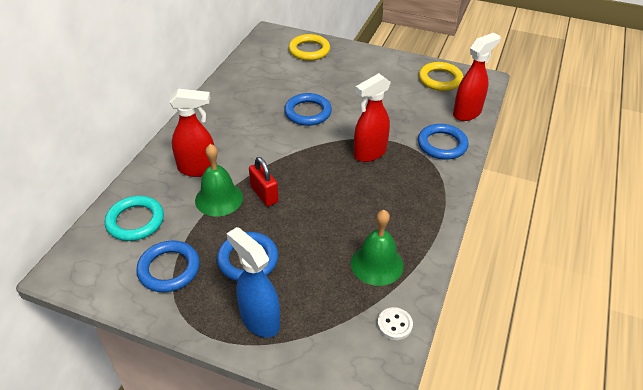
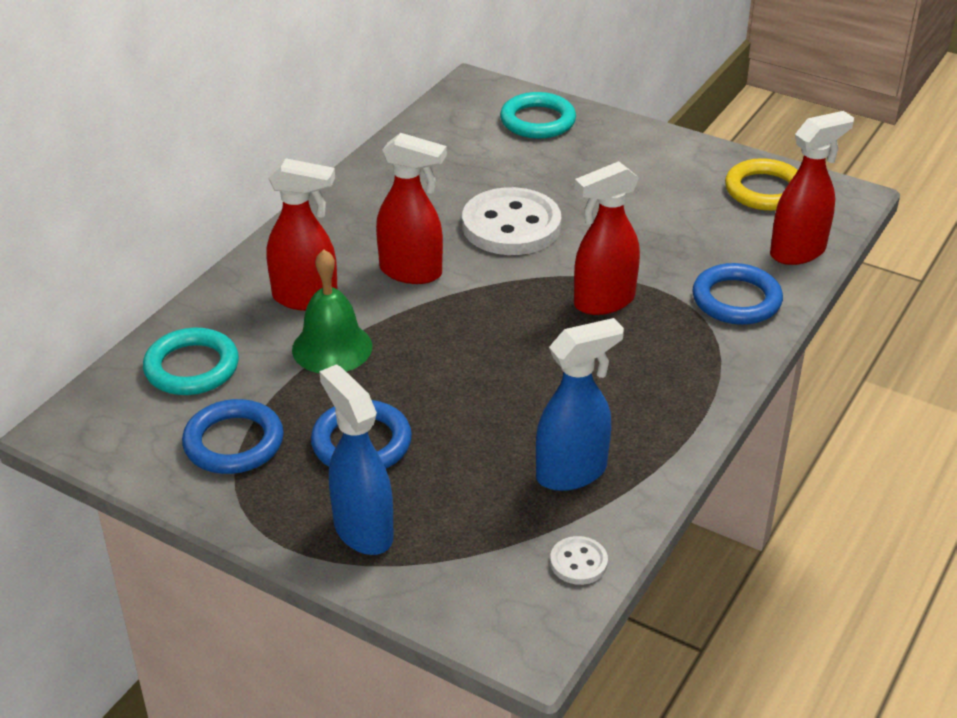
camera: 10 degrees right, 5 degrees down
(257, 146) = (411, 272): none -> red spray bottle
(264, 194) = (408, 349): red padlock -> none
(308, 112) = (511, 226): blue ring -> white button
(309, 50) = (537, 121): yellow ring -> turquoise ring
(377, 264) = (572, 473): green bell -> blue spray bottle

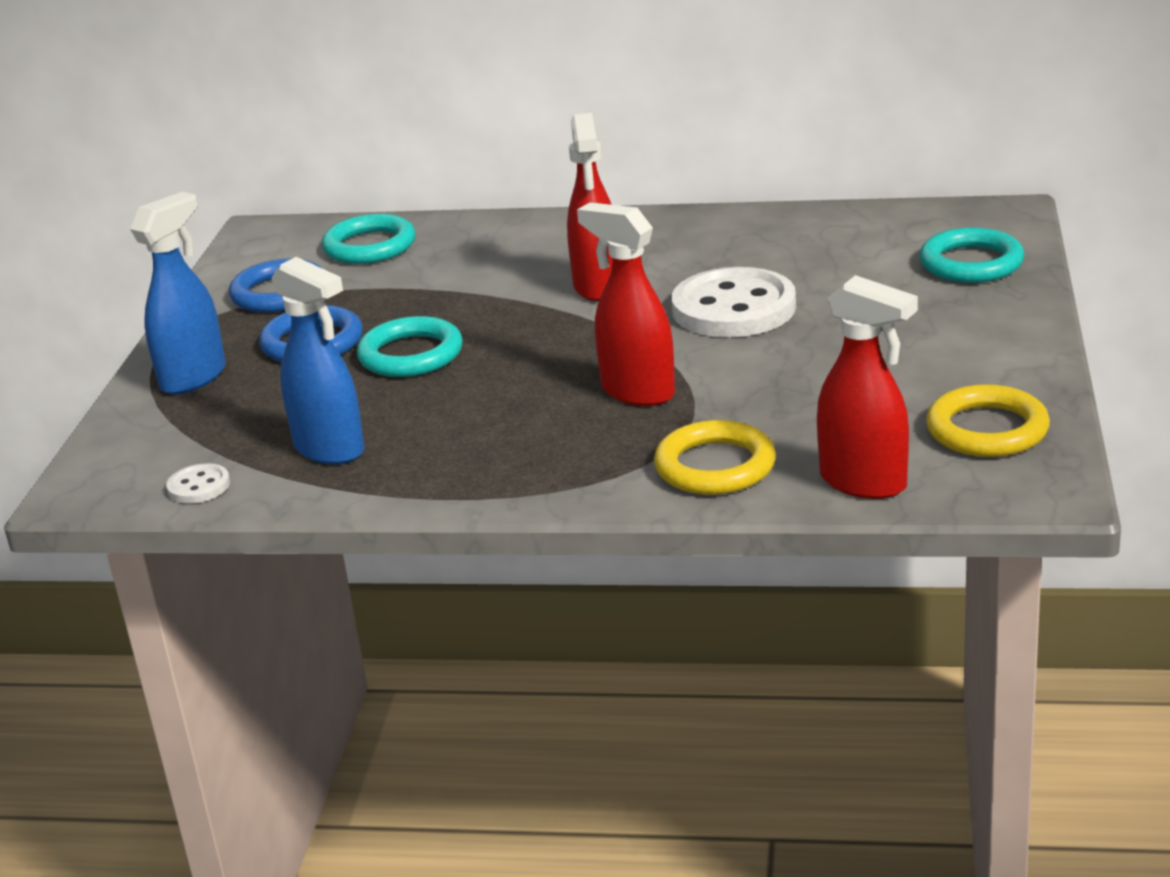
camera: 70 degrees right, 10 degrees down
(306, 299) = (509, 257): red spray bottle -> none
(332, 347) = (443, 290): green bell -> none
(440, 393) = (411, 355): none -> turquoise ring
(736, 300) = (715, 466): blue ring -> yellow ring

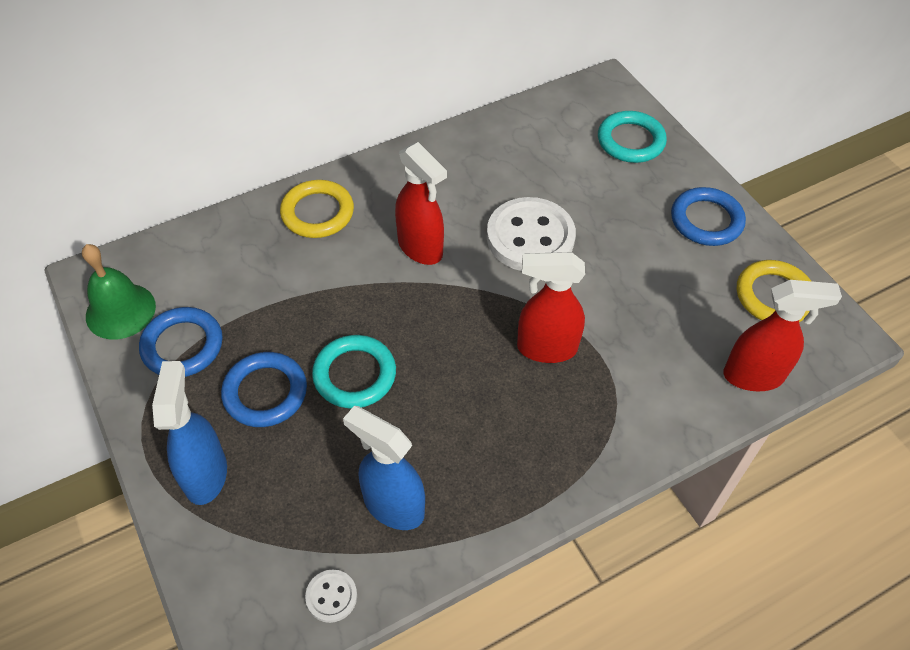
camera: 40 degrees left, 25 degrees up
(255, 258) = (120, 311): none -> green bell
(330, 449) = (393, 506): blue spray bottle -> blue spray bottle turned 150 degrees counterclockwise
(370, 246) = (206, 263): turquoise ring -> none
(715, 466) = (659, 400): yellow ring -> yellow ring (317, 213)
(982, 348) = (706, 220): none -> blue ring

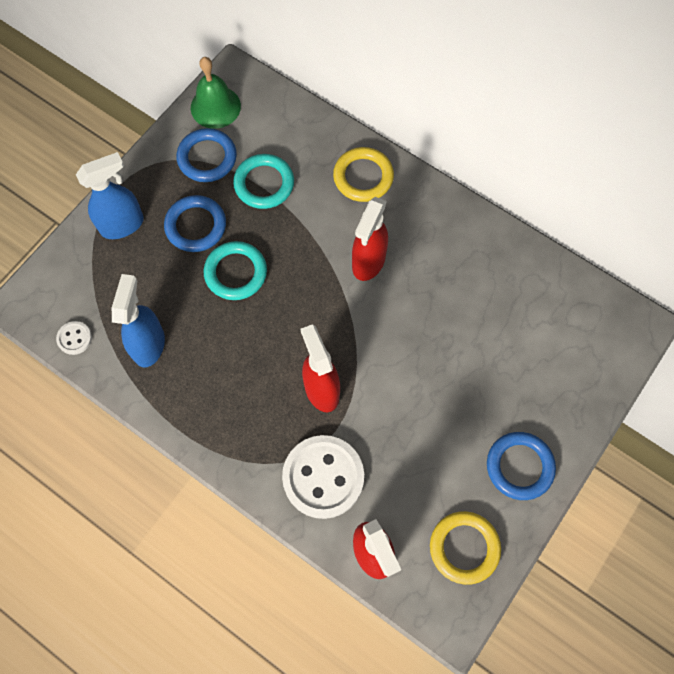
camera: 65 degrees right, 15 degrees up
(530, 237) = (422, 335): white button -> white button (323, 477)
(630, 141) = (579, 372): turquoise ring -> turquoise ring (264, 184)

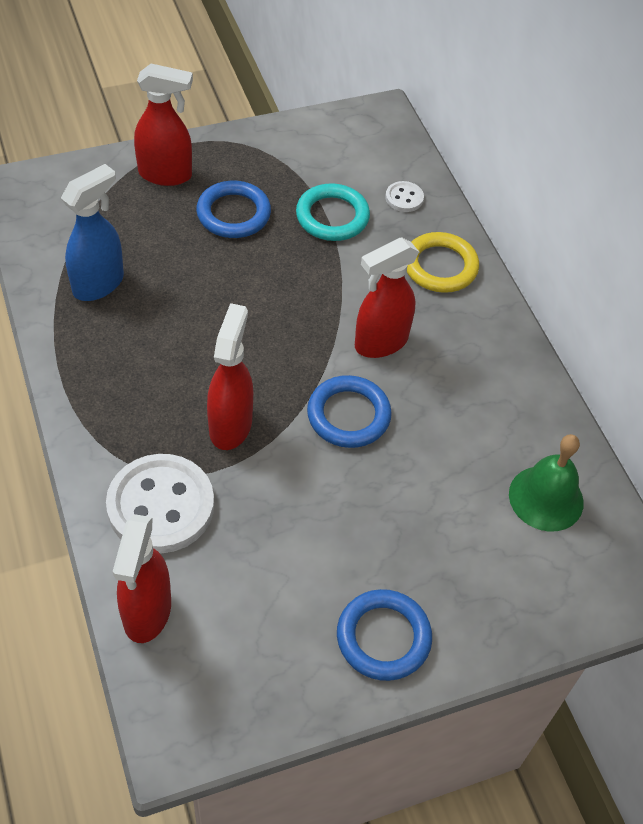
camera: 30 degrees right, 15 degrees down
(74, 338) = (36, 238): white button -> white button (404, 198)
(123, 225) = (166, 174): blue spray bottle -> red spray bottle
(207, 158) = (295, 166): blue ring -> blue ring (348, 415)
(215, 107) = (341, 130): green bell -> green bell (546, 498)
(235, 273) = (236, 274): turquoise ring -> none
(464, 548) = (251, 676): yellow ring -> none

